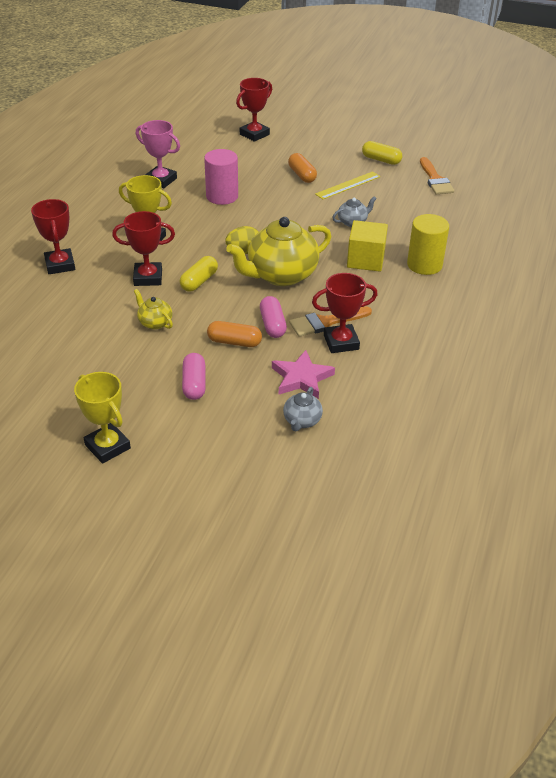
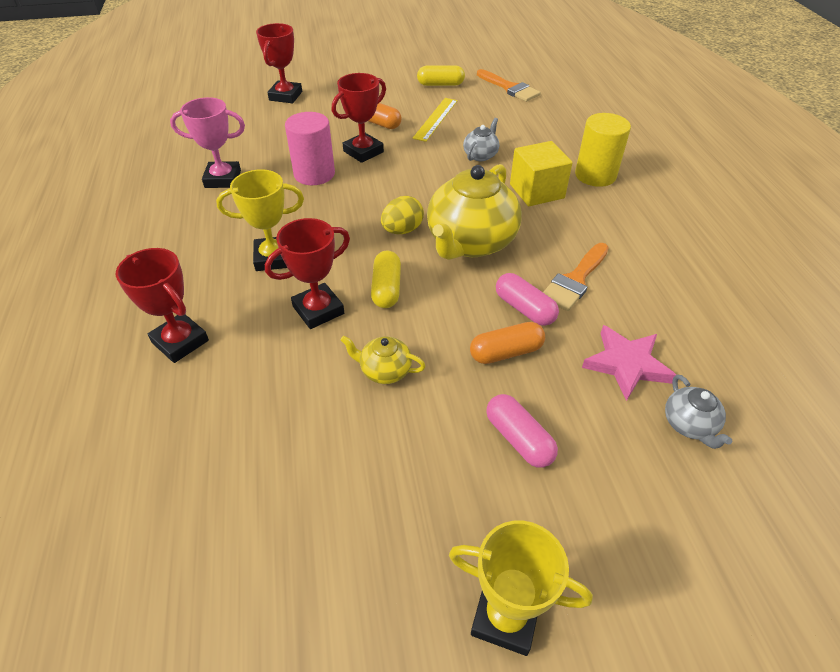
camera: 30 degrees left, 5 degrees up
(341, 342) = (616, 297): red trophy -> red trophy (363, 152)

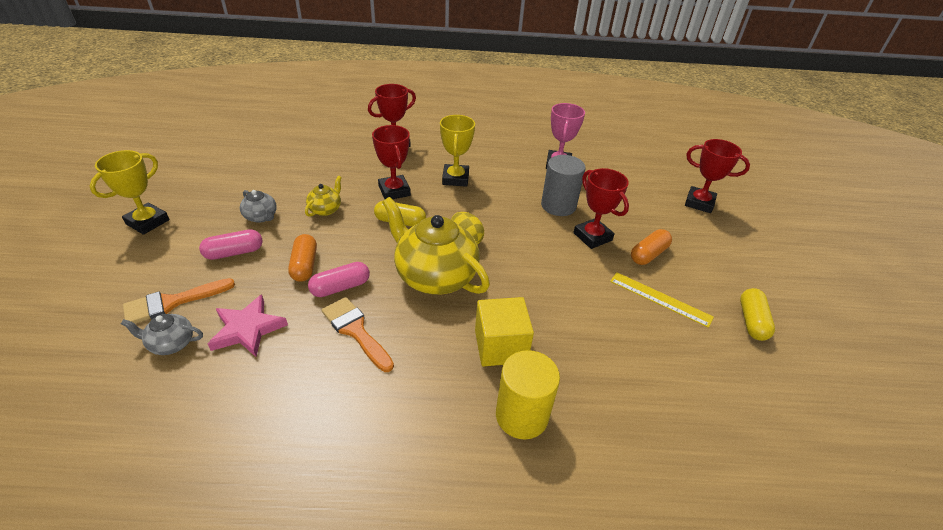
camera: 100 degrees right, 5 degrees down
(314, 174) = (558, 205): pink cylinder -> grey cylinder
(480, 155) = (579, 318): grey teapot -> grey teapot (261, 217)
(510, 88) = (757, 394): orange brush -> orange brush (172, 302)

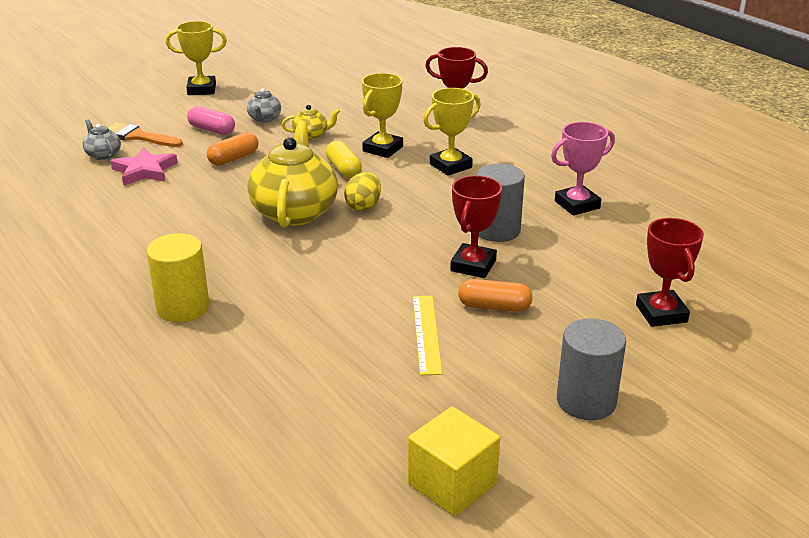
camera: 55 degrees right, 10 degrees down
(340, 287) = (228, 181): pink capsule -> none
(355, 330) = (190, 207): orange brush -> none
(394, 191) = (383, 149): red trophy -> yellow trophy
(500, 346) = (248, 271): yellow cube -> yellow cube (452, 483)
(751, 321) = (470, 402): yellow capsule -> none
(772, 275) = (586, 401): none -> grey cylinder

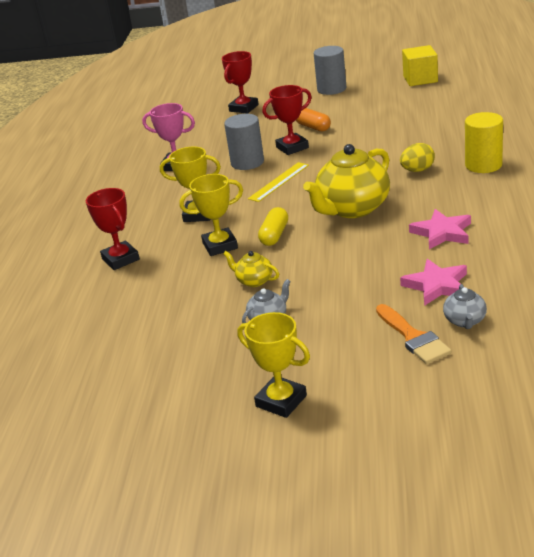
camera: 135 degrees left, 0 degrees up
(173, 213) = (442, 233): none -> pink star
(212, 130) = (332, 321): pink capsule -> none
(233, 158) = (347, 275): orange capsule -> none
(363, 206) = (301, 200): yellow egg -> yellow egg (417, 170)
(426, 334) = (363, 124): yellow ruler -> yellow ruler (279, 182)

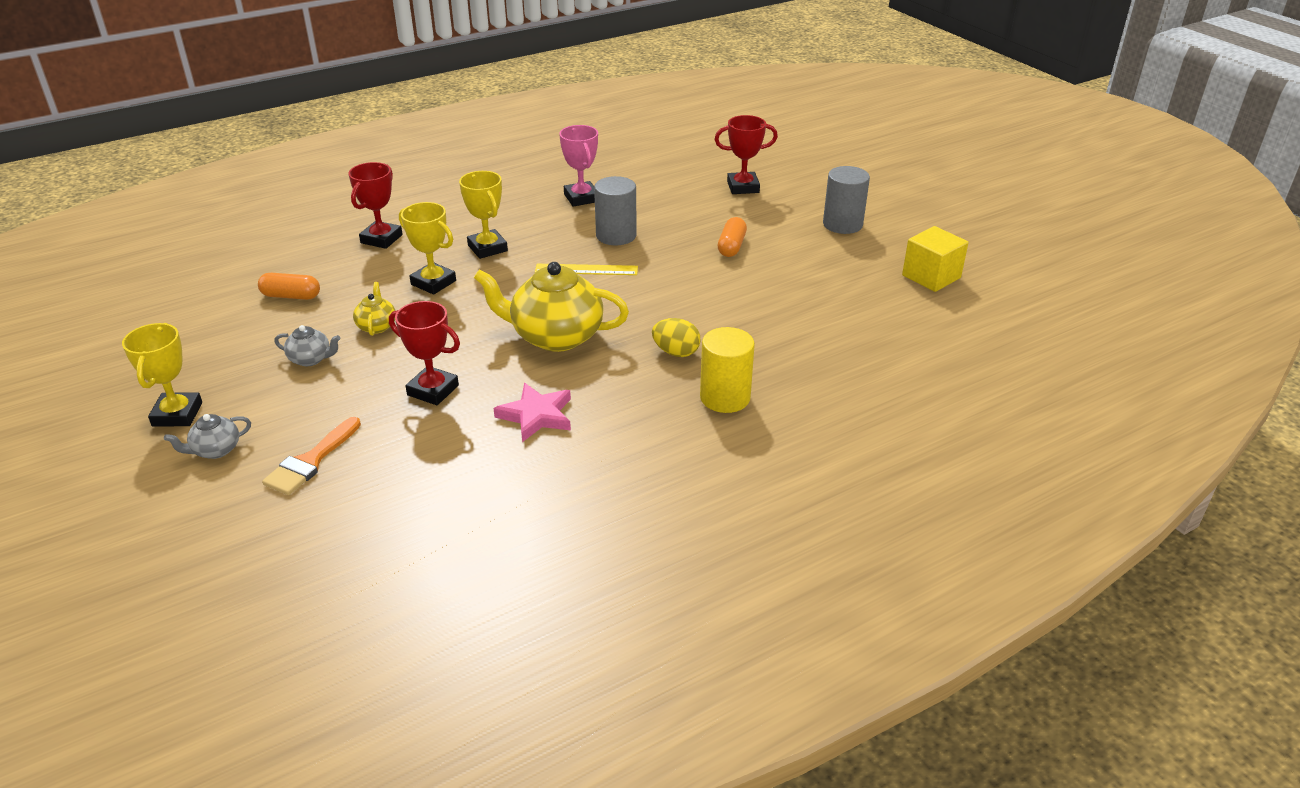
camera: 50 degrees right, 5 degrees up
(157, 317) = (291, 296): none -> orange capsule
(274, 235) = (471, 307): yellow capsule -> none
(292, 147) = (671, 250): red trophy -> red trophy (433, 390)
(436, 285) = (419, 446): pink star -> none
(465, 321) = (355, 487): grey teapot -> grey teapot (215, 450)

